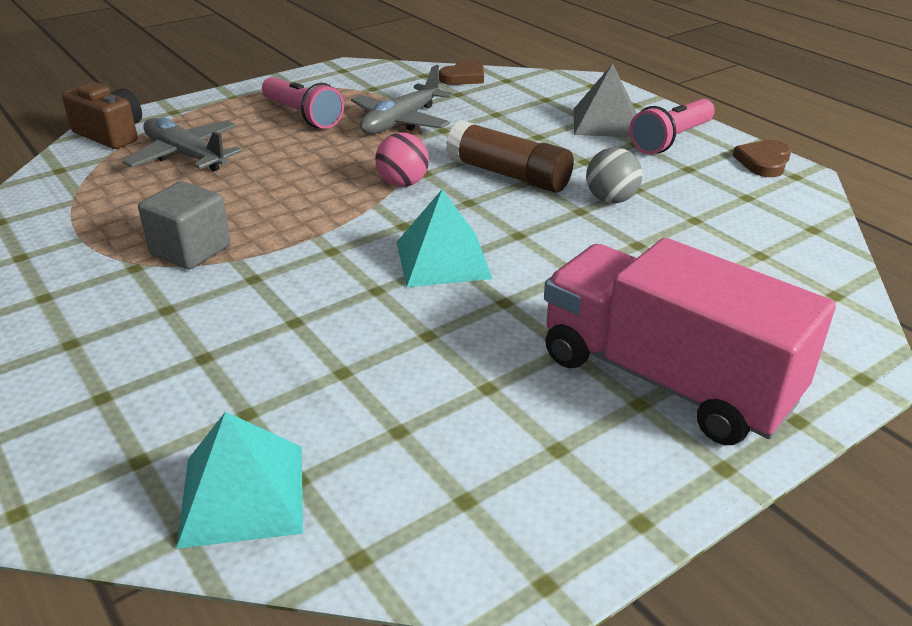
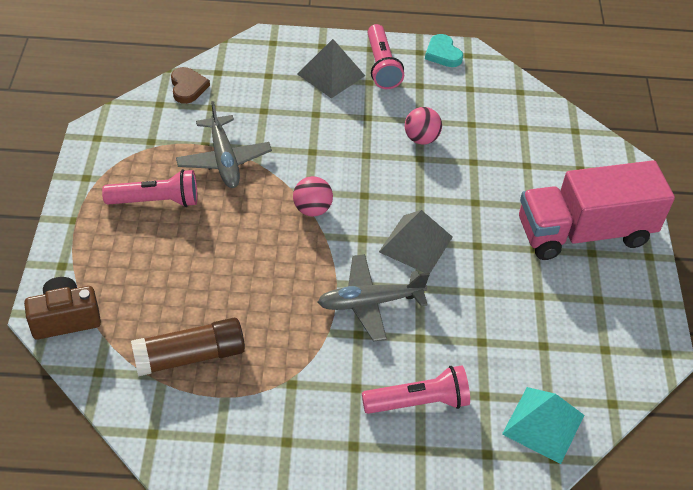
camera: 55 degrees left, 15 degrees up
(184, 362) = (418, 402): none -> pink flashlight
(185, 156) = (153, 293): grey plane -> grey plane (370, 303)
(190, 250) = (297, 348): grey cube -> none
(443, 260) = (416, 244): turquoise pyramid -> grey pyramid
(508, 175) = (350, 158): brown glue stick -> brown glue stick (190, 356)
(611, 200) = (421, 138): grey ball -> pink ball
(763, 162) = (443, 53): brown heart -> turquoise heart

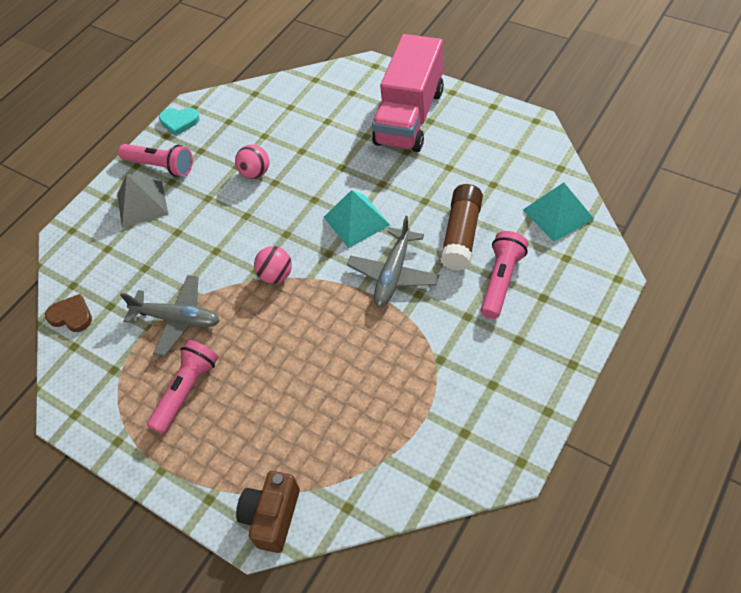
camera: 50 degrees left, 5 degrees up
(190, 356) = (372, 425): brown glue stick -> brown glue stick (461, 235)
(416, 244) = (356, 220): grey pyramid -> turquoise pyramid

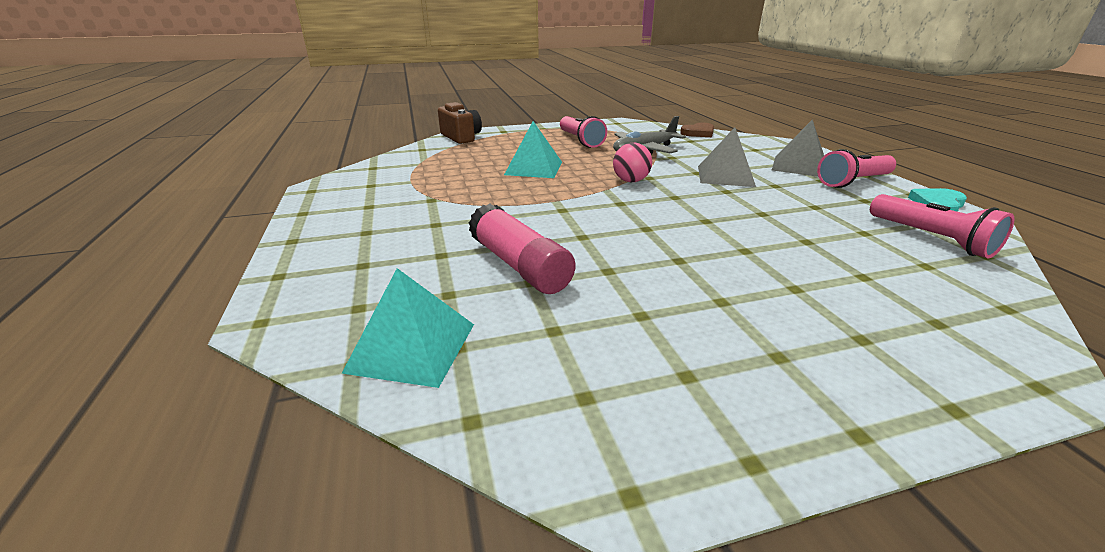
camera: 125 degrees right, 25 degrees down
(209, 231) = (725, 176): none -> grey pyramid
(255, 173) = (791, 210): pink ball -> none
(356, 220) = (640, 226): turquoise pyramid -> turquoise pyramid (534, 168)
(393, 274) = (543, 216): grey plane -> none
(409, 117) = (810, 342): pink truck -> none
(461, 235) = (519, 265): brown glue stick -> pink glue stick
(501, 281) = (426, 255): pink flashlight -> pink flashlight (931, 238)

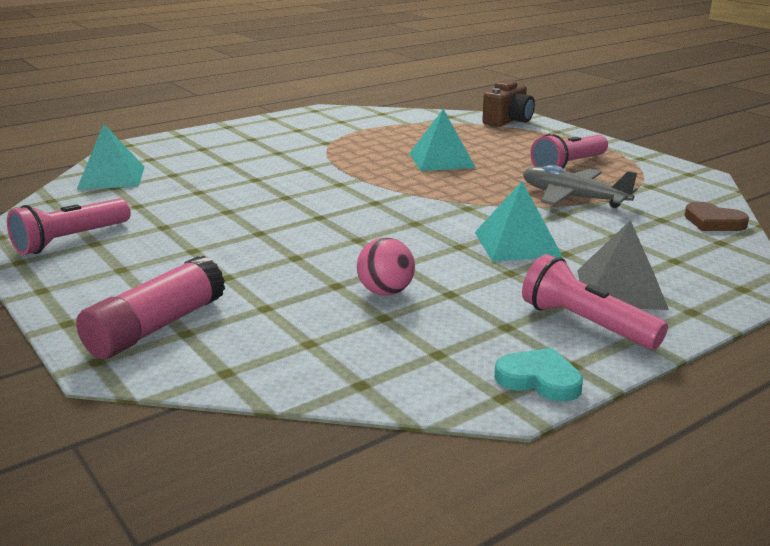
camera: 70 degrees right, 5 degrees down
(519, 265) = (221, 185): pink glue stick -> pink glue stick (156, 327)
(630, 181) = (445, 201): pink ball -> pink ball (385, 292)
(725, 176) = (517, 244): grey pyramid -> turquoise pyramid
(931, 238) = (393, 356): pink flashlight -> pink flashlight (71, 240)

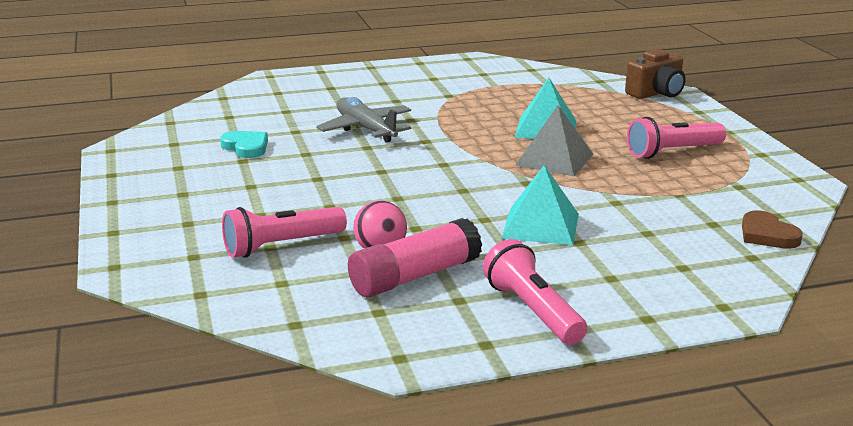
camera: 20 degrees right, 0 degrees up
(71, 240) = (161, 162): pink flashlight -> pink flashlight (282, 246)
(111, 177) = (232, 107): turquoise pyramid -> none
(156, 327) = (174, 248): pink glue stick -> pink glue stick (414, 276)
(539, 379) = (444, 350): turquoise heart -> turquoise heart (246, 147)
(573, 198) = (642, 187): grey plane -> grey plane (365, 129)
(621, 289) = (599, 285): grey pyramid -> grey pyramid (554, 159)

